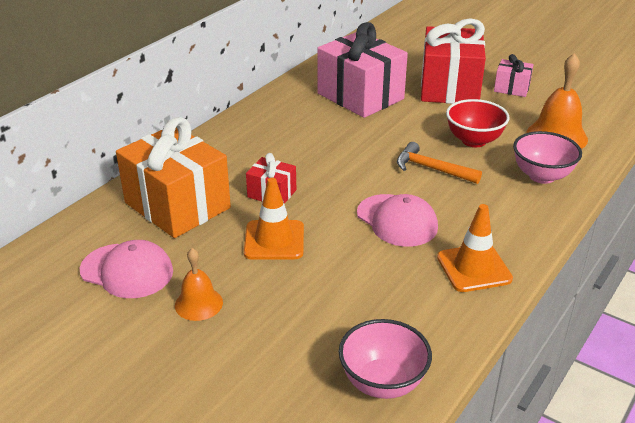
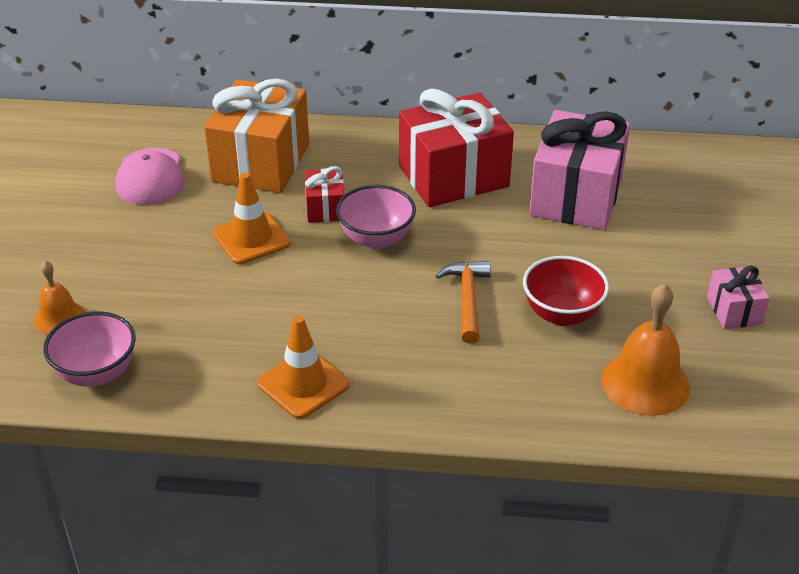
camera: 60 degrees right, 5 degrees up
(198, 303) = (133, 232): orange bell -> orange bell (59, 318)
(397, 220) = (345, 305): pink cap -> none
(449, 87) = (675, 257): red gift -> red gift (453, 176)
(541, 176) = (532, 392): pink bowl -> pink bowl (376, 239)

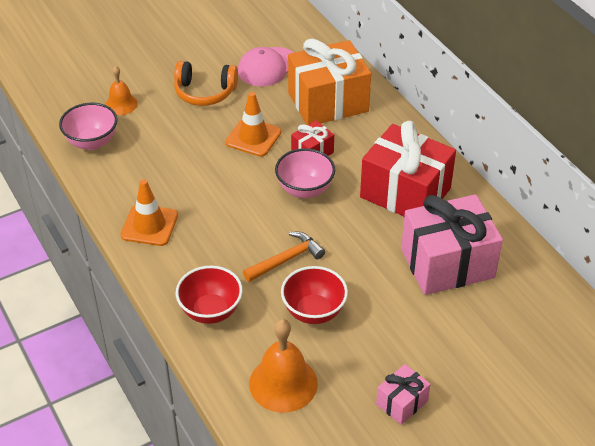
camera: 55 degrees right, 5 degrees up
(129, 241) = (205, 92): none -> orange headphones
(491, 393) = (210, 311): none -> red bowl

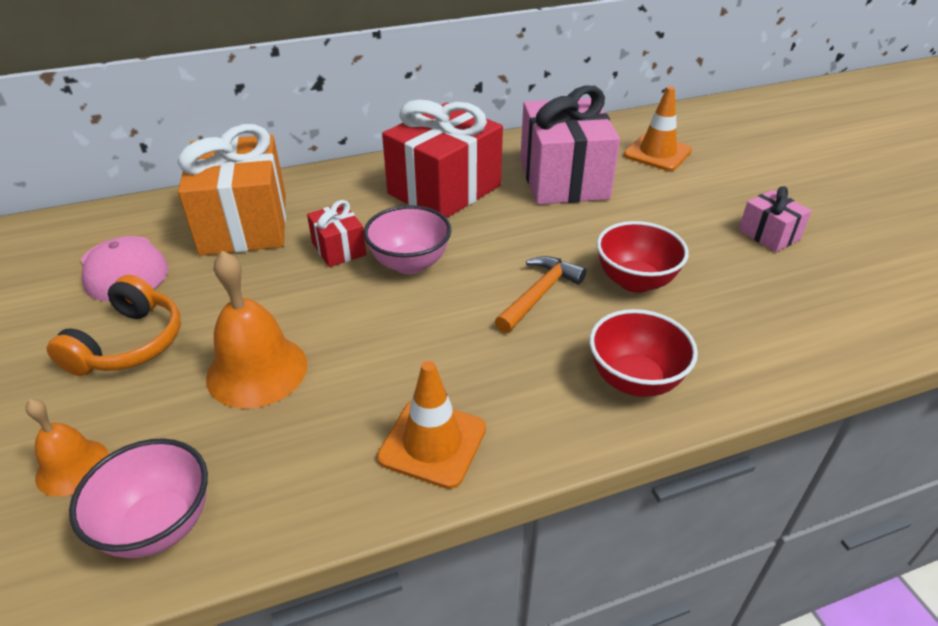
camera: 80 degrees left, 5 degrees down
(253, 137) = (276, 300): orange traffic cone -> orange traffic cone (657, 153)
(283, 383) = (759, 321): orange bell -> orange bell (257, 370)
(286, 259) = (539, 294): orange hammer -> orange hammer turned 60 degrees clockwise

